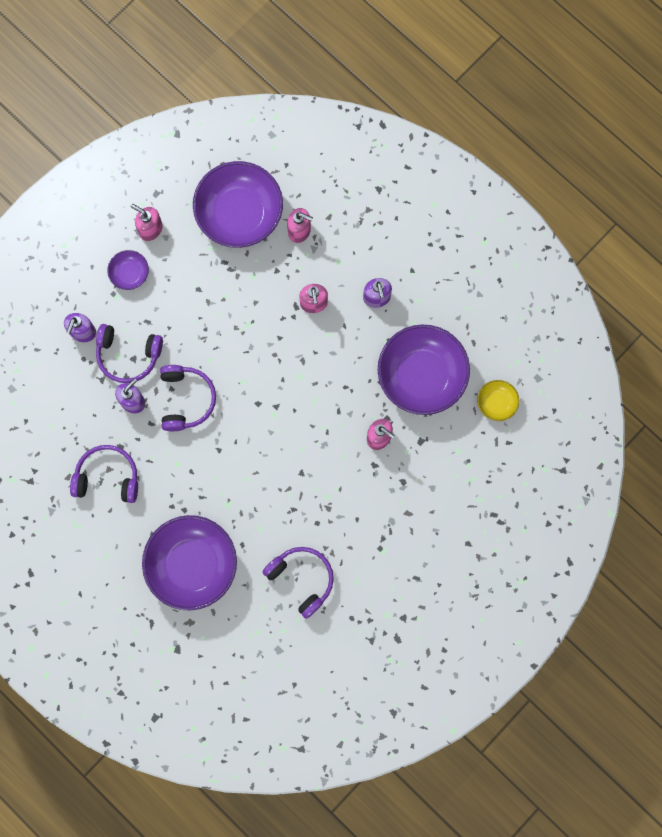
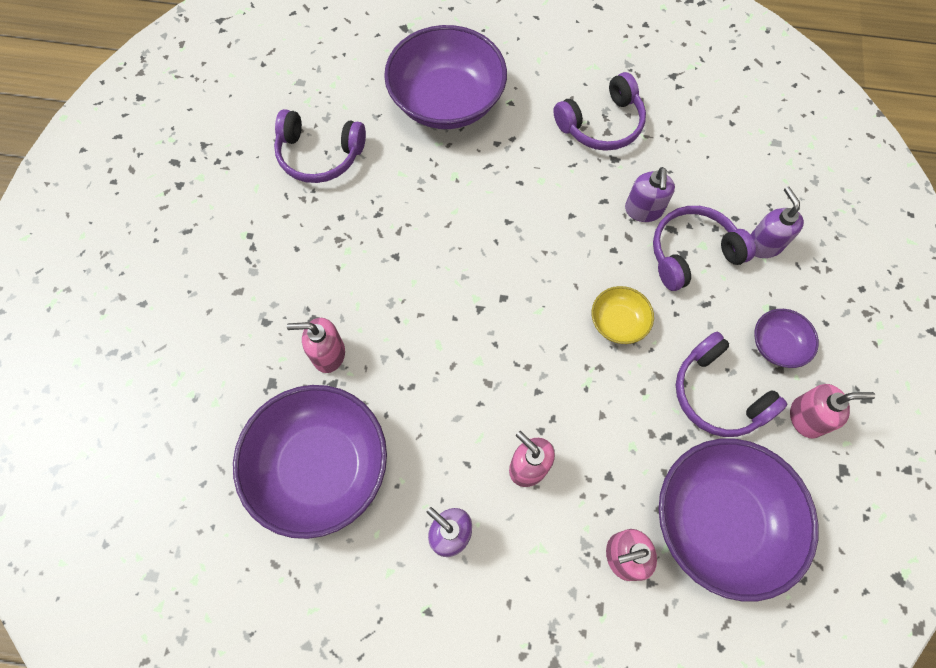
camera: 145 degrees right, 10 degrees down
(186, 399) = (587, 249): purple headphones -> purple headphones (717, 394)
(496, 403) = (195, 499): yellow bowl -> yellow bowl (618, 322)

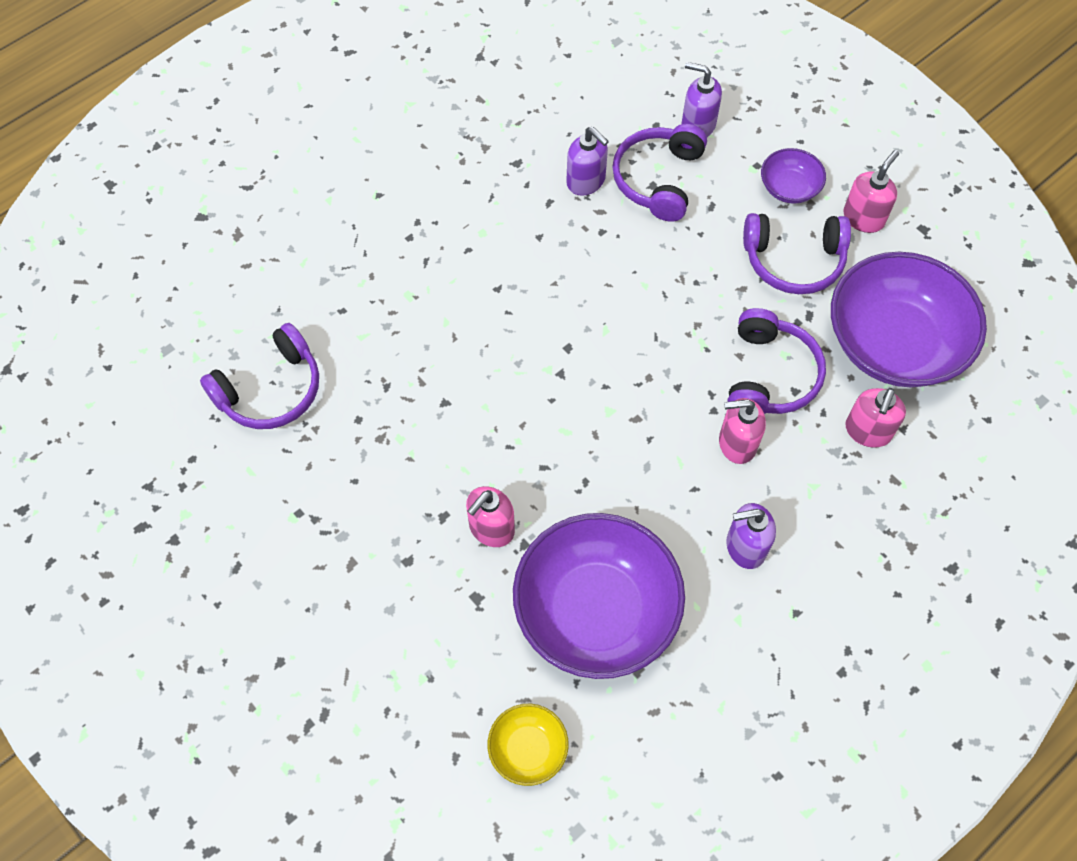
camera: 50 degrees left, 5 degrees down
(447, 101) = (323, 243): purple bowl -> none
(601, 124) = (473, 145): purple headphones -> purple headphones (770, 375)
(618, 322) = (670, 280): yellow bowl -> yellow bowl (528, 749)

